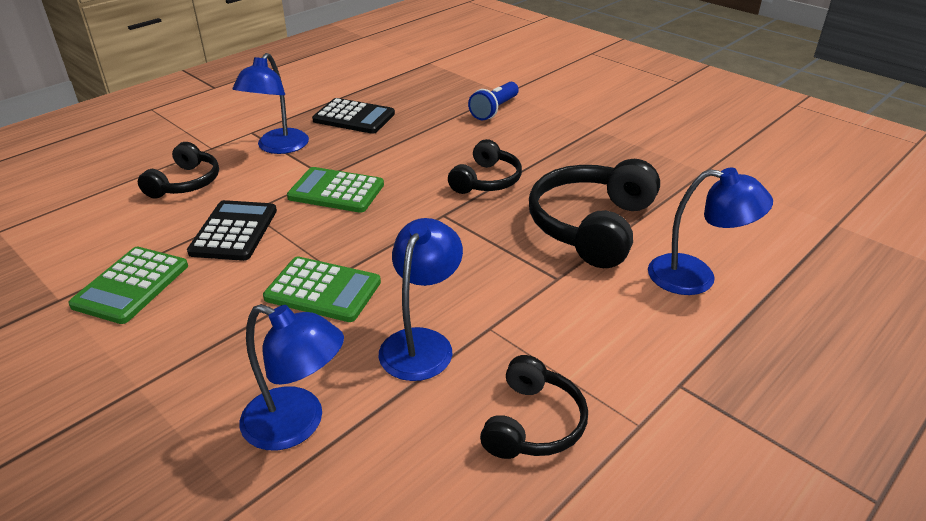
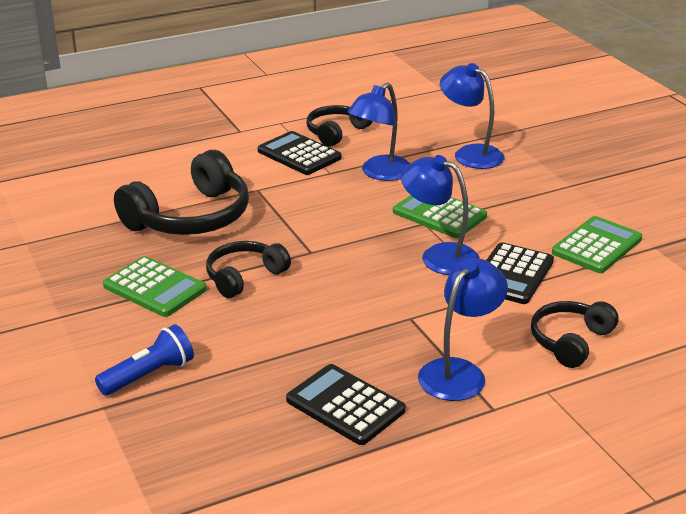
camera: 160 degrees left, 5 degrees down
(336, 191) = (404, 296): green calculator -> green calculator (155, 288)
(553, 353) = (299, 154): none -> black calculator
(696, 277) = (157, 172): blue lamp -> blue lamp (439, 256)

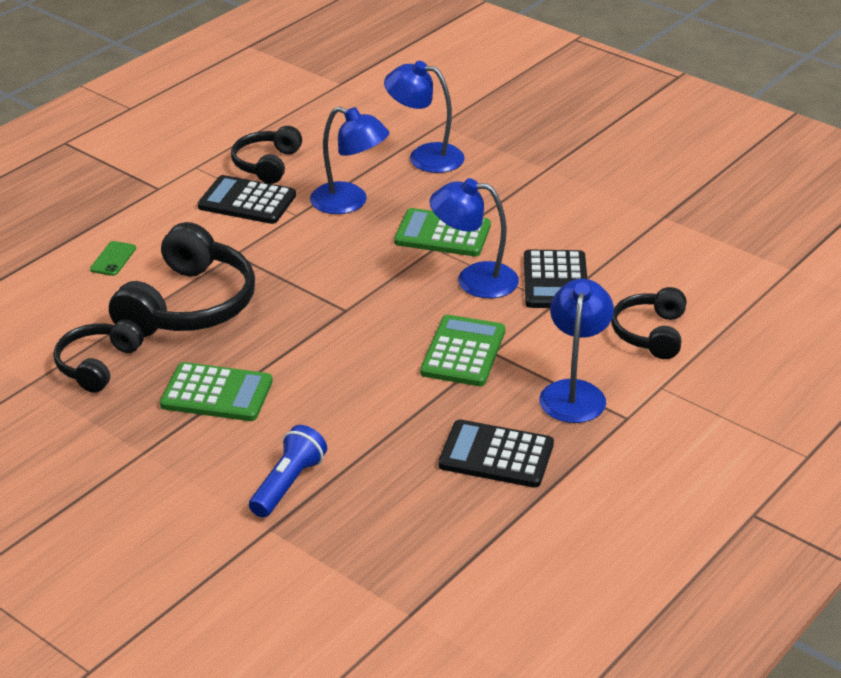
camera: 25 degrees left, 5 degrees up
(164, 171) = (113, 259): none -> green phone
(244, 277) = (300, 355): black headphones -> black headphones (98, 365)
(380, 173) = (349, 202): blue lamp -> blue lamp turned 75 degrees counterclockwise
(596, 246) = (612, 229): green calculator -> green calculator (463, 352)

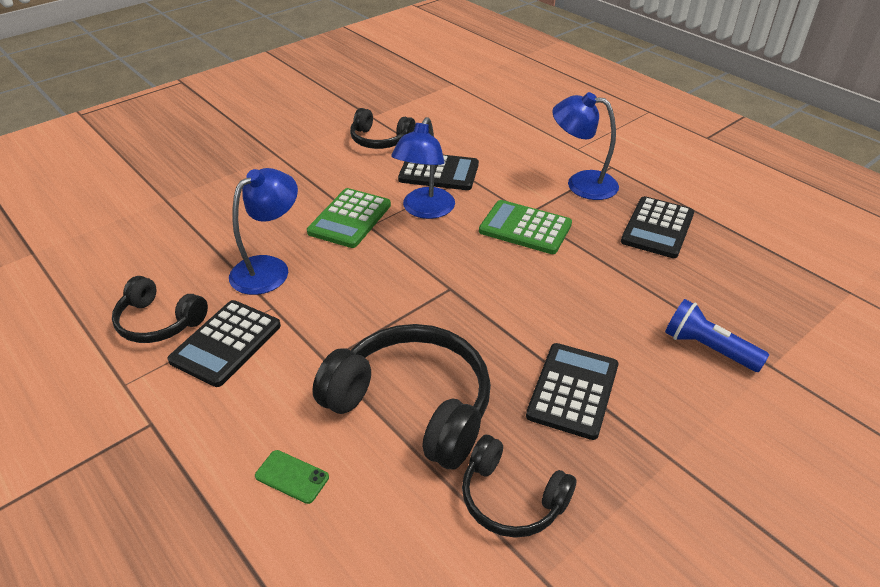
camera: 80 degrees left, 5 degrees up
(217, 393) = (573, 390): green calculator -> black calculator
(425, 156) = (216, 214): blue lamp -> none
(650, 333) = (515, 143): black headphones -> black headphones (380, 140)

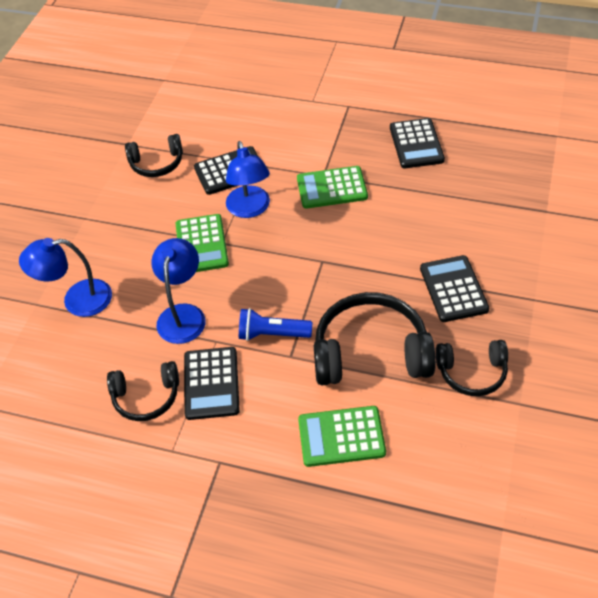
camera: 30 degrees left, 10 degrees up
(292, 477) = (341, 437): green phone -> green calculator
(581, 183) = (339, 131): blue lamp -> blue lamp (77, 300)
(707, 348) = (506, 218): blue flashlight -> blue flashlight (272, 334)

